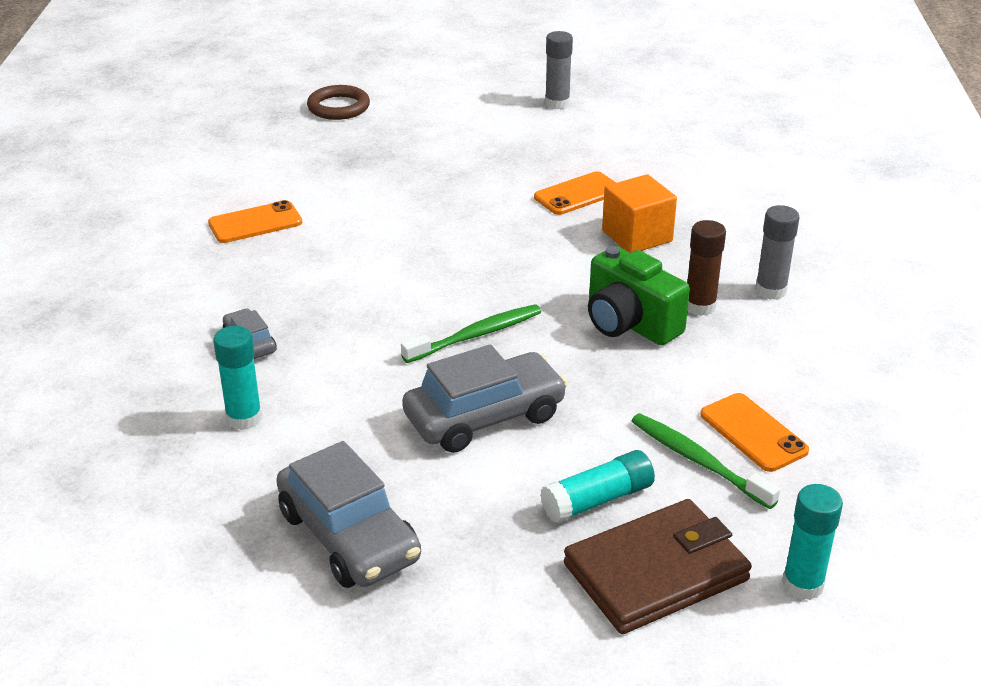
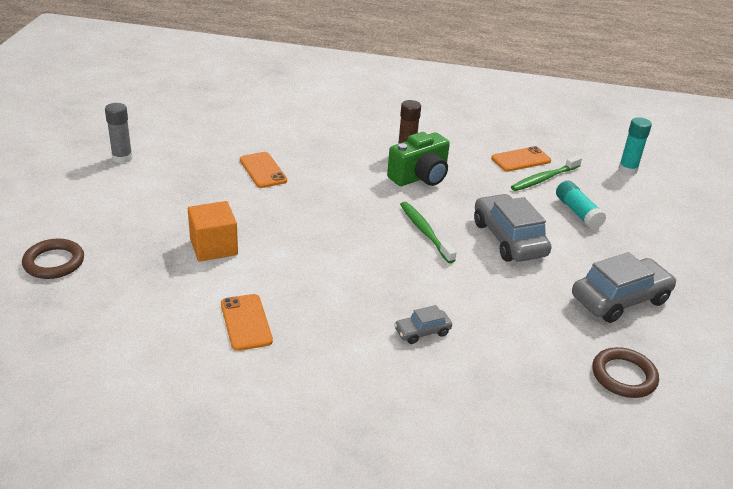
camera: 85 degrees left, 0 degrees up
(168, 525) = (624, 376): none -> brown ring
(244, 418) = (511, 338): turquoise glue stick -> none
(637, 236) = (324, 158): orange cube -> orange cube (213, 247)
(656, 572) = (627, 205): brown wallet -> none
(770, 290) = (394, 129): grey glue stick -> none

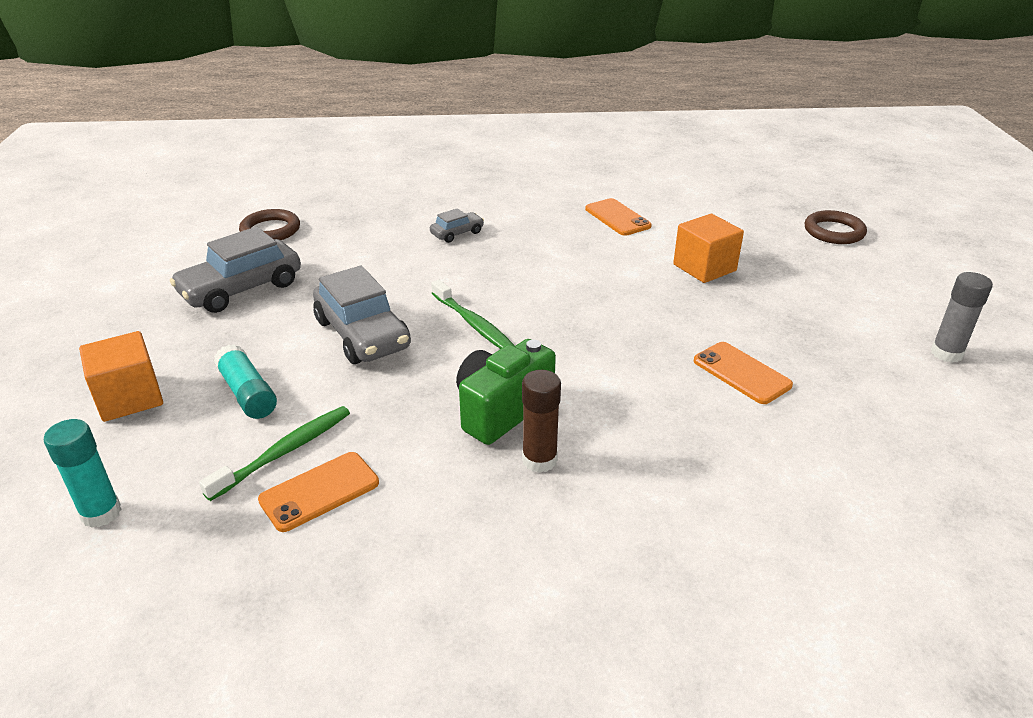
camera: 170 degrees right, 0 degrees up
(653, 223) = (129, 398): none -> orange cube

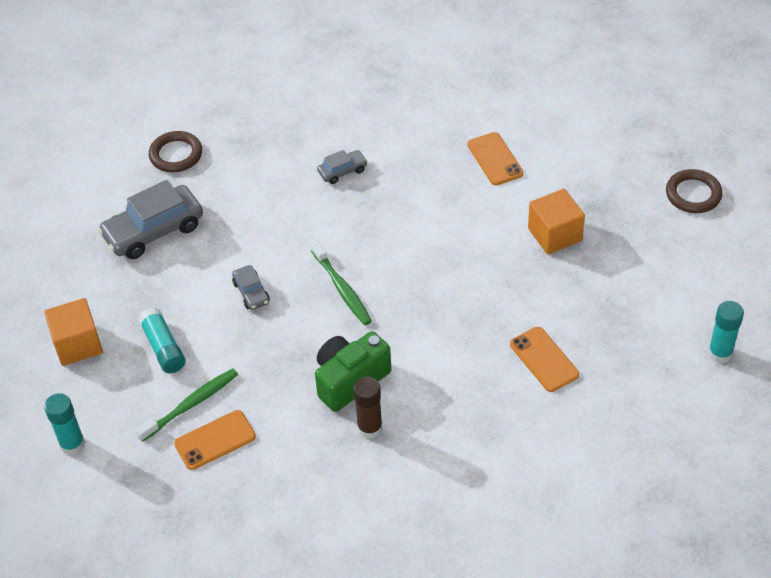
camera: 10 degrees right, 15 degrees up
(362, 334) = (251, 292): grey car -> grey car, size x0.50
(946, 353) = (720, 353): grey glue stick -> turquoise glue stick

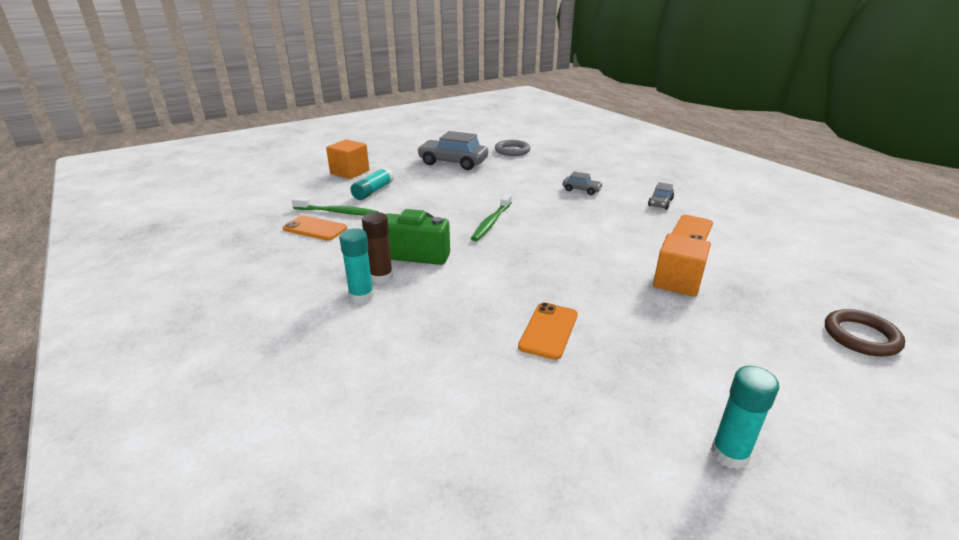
camera: 50 degrees right, 20 degrees down
(72, 444) = (275, 193): turquoise glue stick -> turquoise glue stick (361, 296)
(176, 155) = (512, 151): brown ring -> grey ring
(251, 292) = (447, 199): grey car -> grey car (660, 203)

